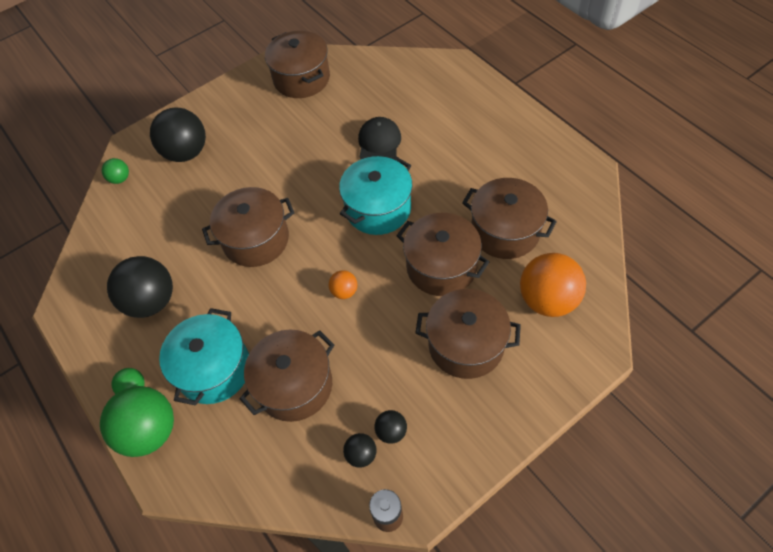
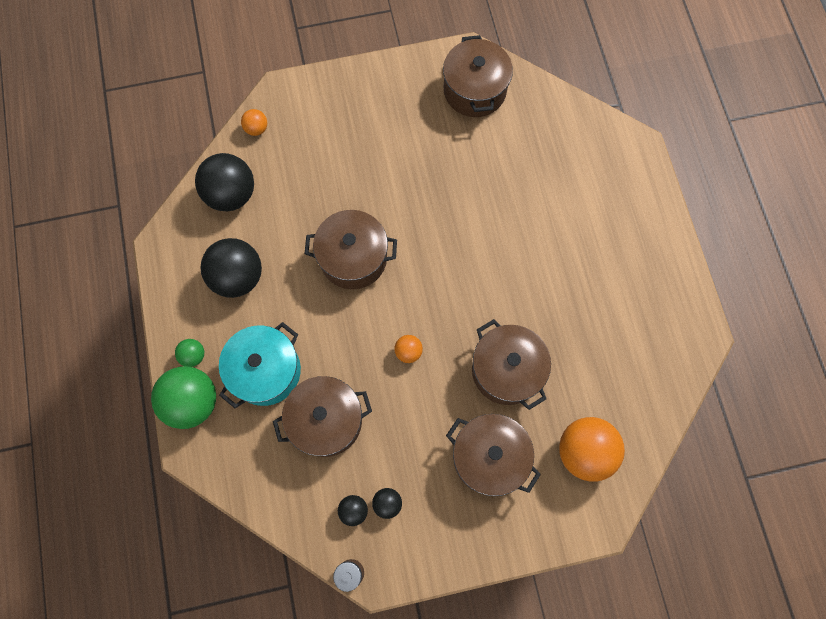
camera: 20 degrees right, 15 degrees up
(120, 179) = (256, 129): green ball -> orange ball
(186, 152) = (328, 127): black ball -> black ball (231, 194)
(378, 208) = (479, 280): turquoise pot -> none
(379, 143) = (514, 207): black cap -> none
(505, 231) = (584, 363): brown pot -> none

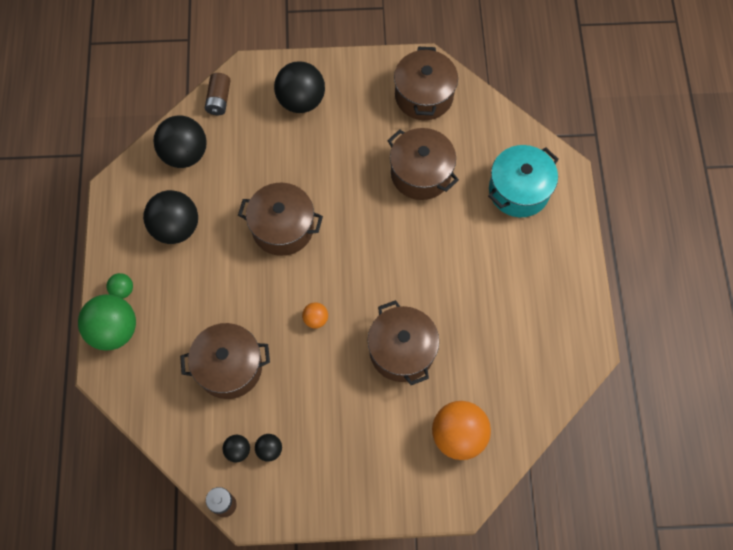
camera: 10 degrees right, 5 degrees down
(256, 129) = (219, 99): orange ball -> brown battery
(266, 371) = (184, 314): turquoise pot -> turquoise pot (518, 190)
(345, 116) = (301, 100): none -> black ball
(489, 457) = (370, 425): brown pot -> brown pot (421, 173)

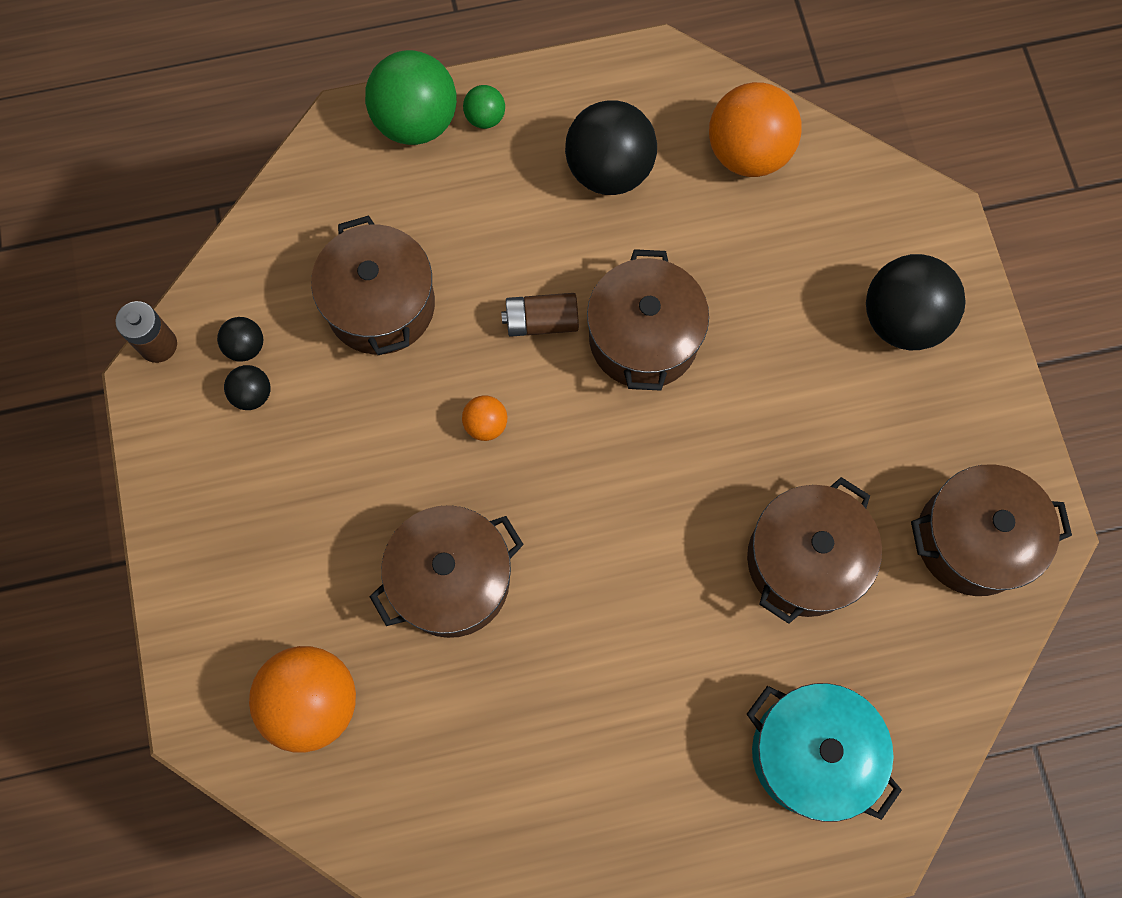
camera: 80 degrees right, 5 degrees up
(185, 154) = (748, 153): black ball -> orange ball
(219, 99) = (867, 183): brown battery -> brown battery (541, 321)

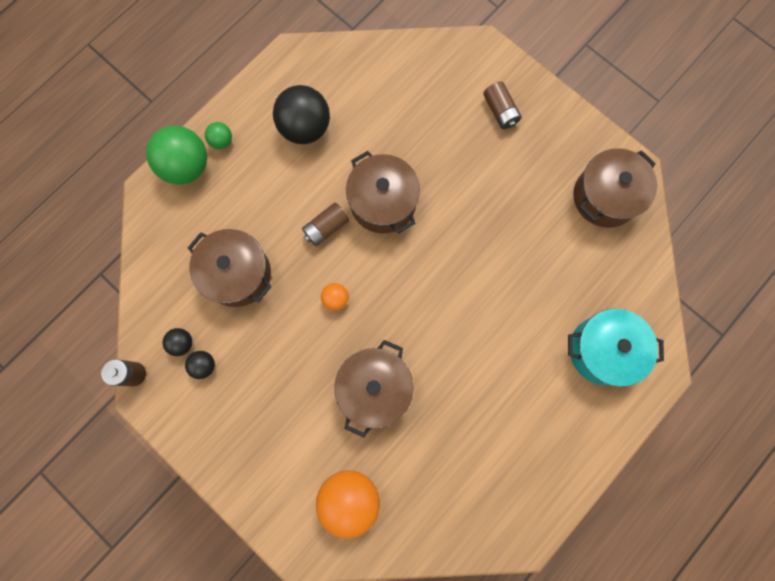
camera: 35 degrees left, 5 degrees up
(748, 153) = (368, 74): orange ball -> none
(804, 559) = (535, 260): brown pot -> none
(902, 320) = (500, 111): black ball -> brown battery

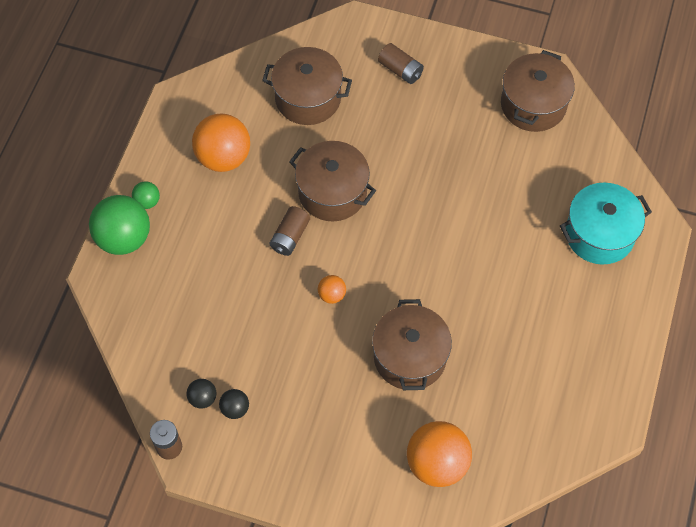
camera: 25 degrees left, 15 degrees down
(237, 274) = (225, 313): brown pot -> brown pot (308, 98)
(305, 128) = (223, 157): black ball -> orange ball

